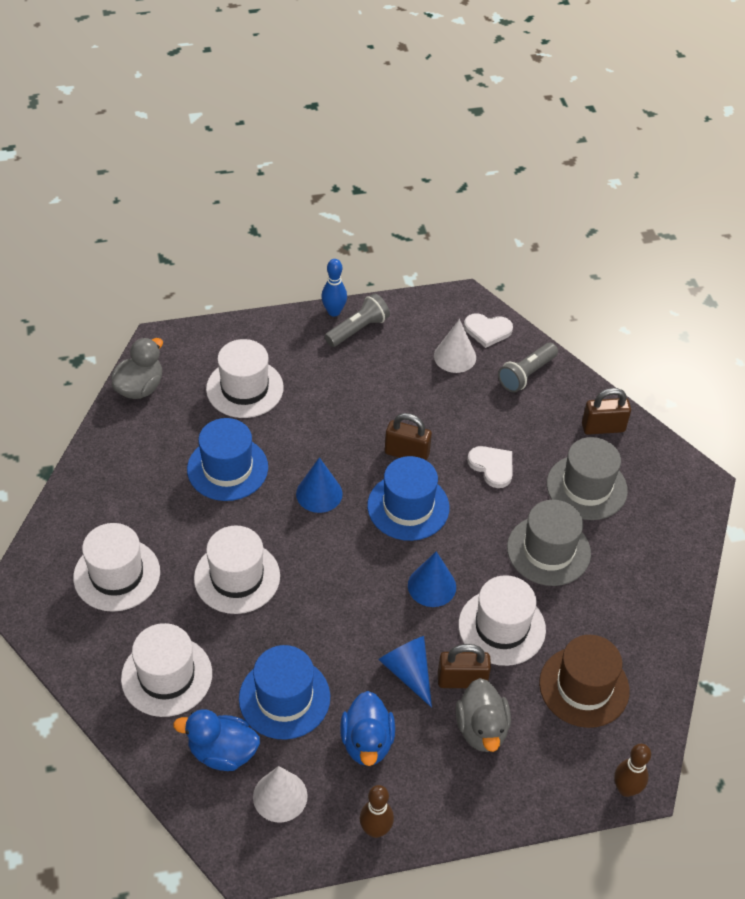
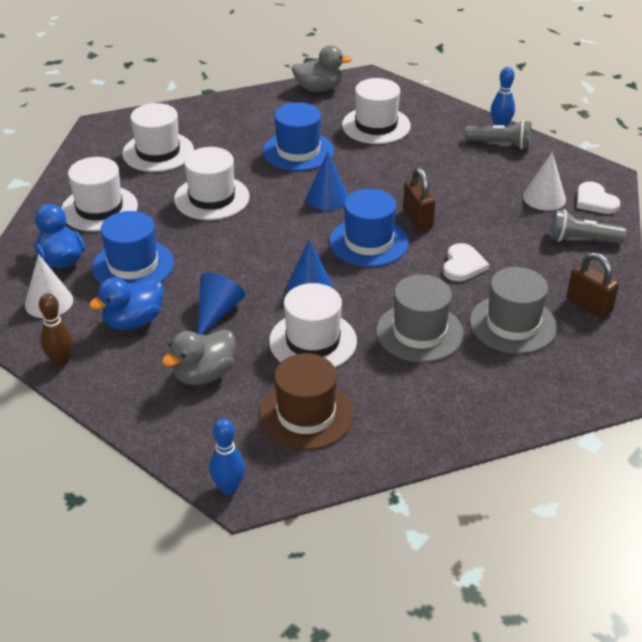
camera: 55 degrees right, 10 degrees down
(462, 680) = (239, 343): brown padlock -> none
(626, 789) = (228, 488): brown bowling pin -> blue bowling pin

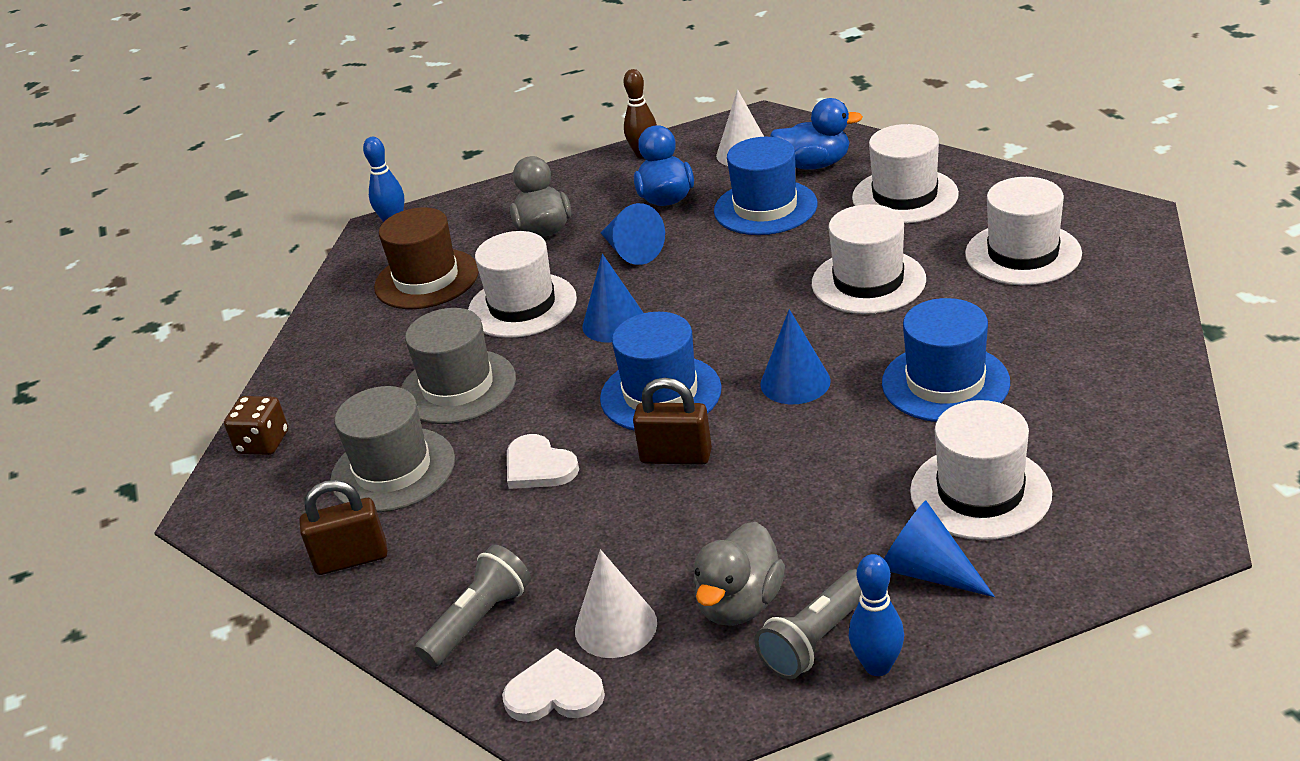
camera: 125 degrees right, 5 degrees down
(319, 88) = (1161, 456): grey duck -> grey duck (739, 604)
(437, 128) = (927, 571): none -> blue cone
(541, 404) = (263, 443): none -> brown dice

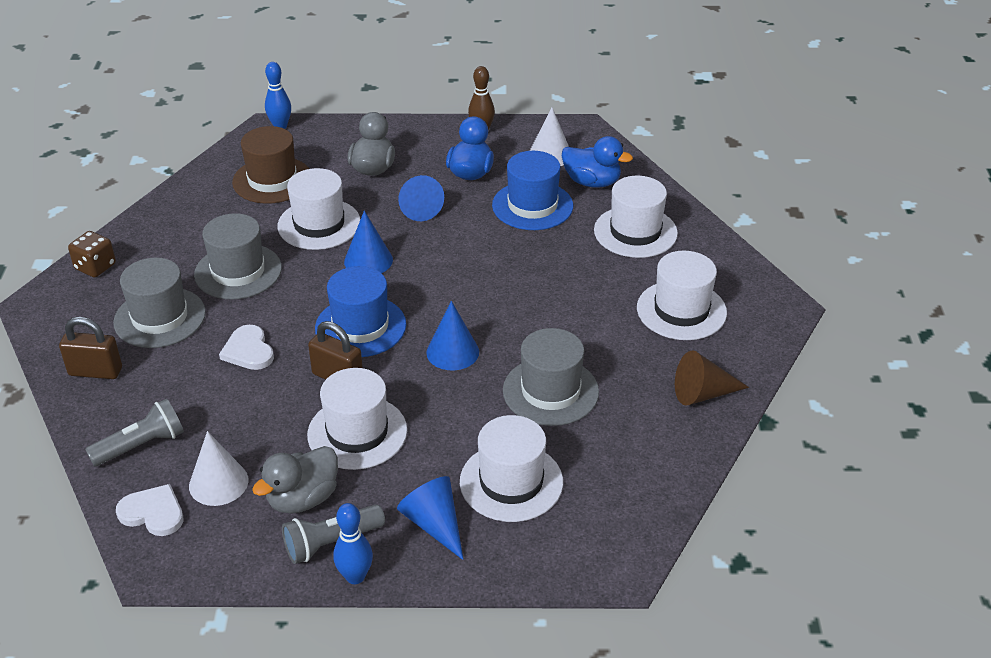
camera: 15 degrees right, 5 degrees up
(868, 282) = (558, 292): white hat -> white hat (357, 432)
(945, 383) = (550, 391): blue hat -> grey hat
(1119, 326) = (703, 393): none -> brown cone

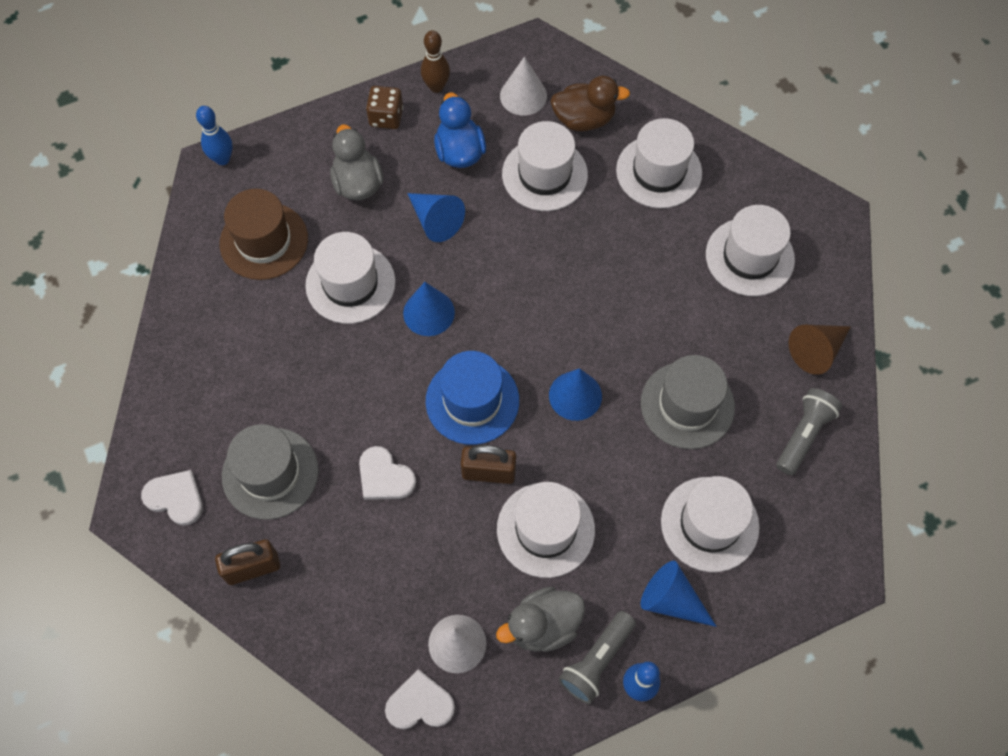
camera: 25 degrees left, 25 degrees up
(75, 308) = (175, 498): none -> white heart
(95, 267) = (158, 435): brown dice -> brown dice (386, 117)
(141, 445) = (358, 634): grey flashlight -> grey flashlight (803, 435)
(238, 271) = (309, 380): grey hat -> none
(303, 499) = (543, 626): grey duck -> grey duck turned 45 degrees clockwise
(532, 206) = (544, 174): blue hat -> white hat
(592, 182) = (584, 119): blue duck -> brown duck

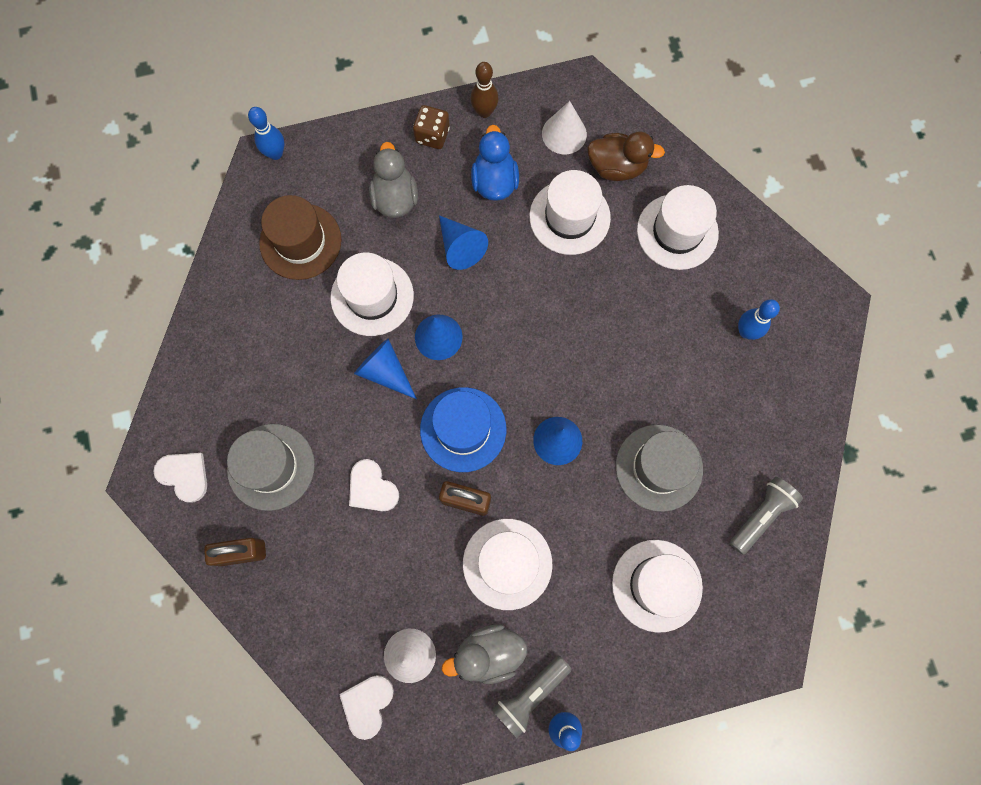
camera: 10 degrees right, 10 degrees up
(420, 704) = (367, 704): white heart -> white heart turned 75 degrees counterclockwise
(671, 600) = (608, 650): blue cone -> blue cone (385, 371)
(749, 257) = (746, 332): white hat -> blue bowling pin
(816, 350) = (790, 435): brown cone -> none

